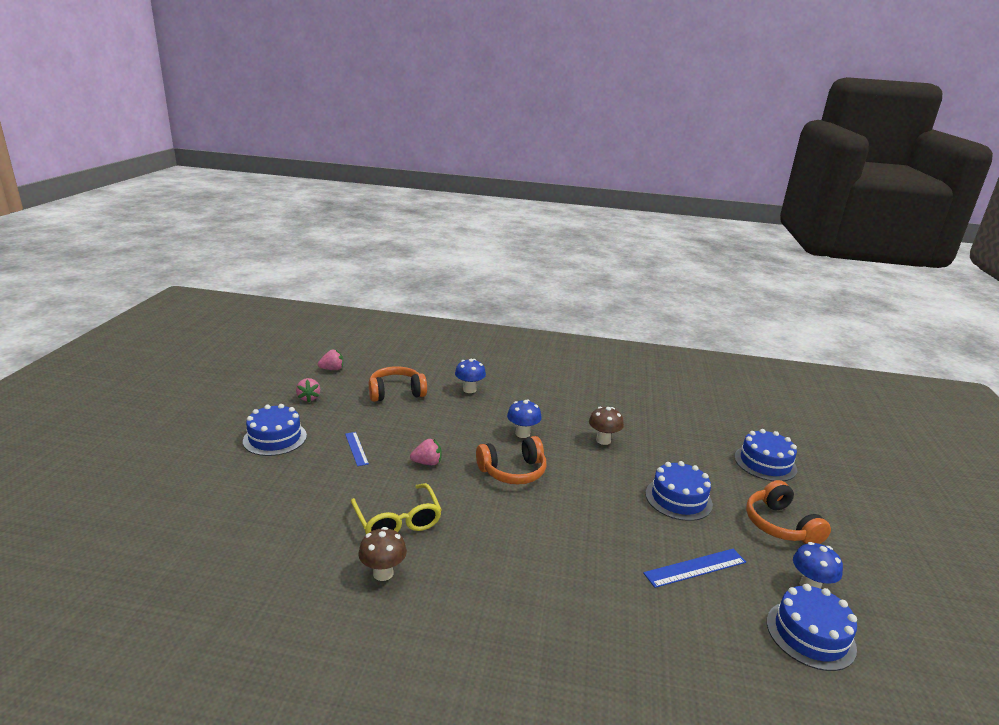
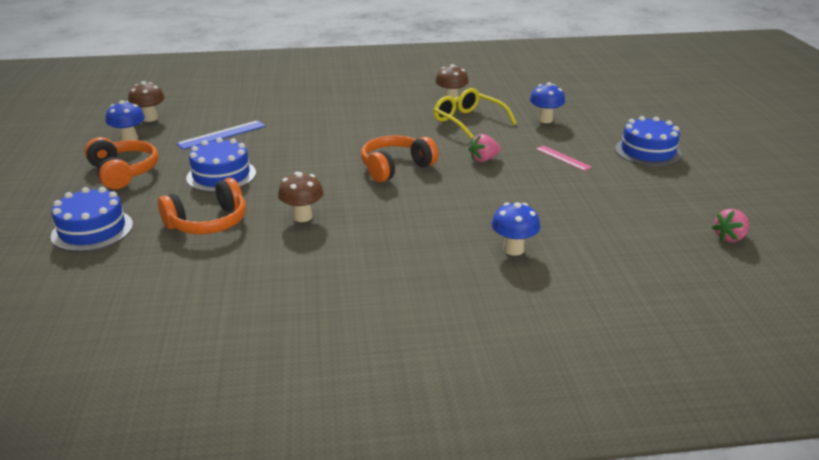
camera: 165 degrees right, 5 degrees up
(309, 398) = (687, 193): pink strawberry -> none
(356, 448) = (563, 158): blue ruler -> pink ruler
(396, 393) = (601, 222): orange headphones -> orange headphones (208, 222)
(522, 433) = (404, 205): blue mushroom -> blue mushroom (545, 120)
(810, 634) = (150, 118): blue cake -> brown mushroom

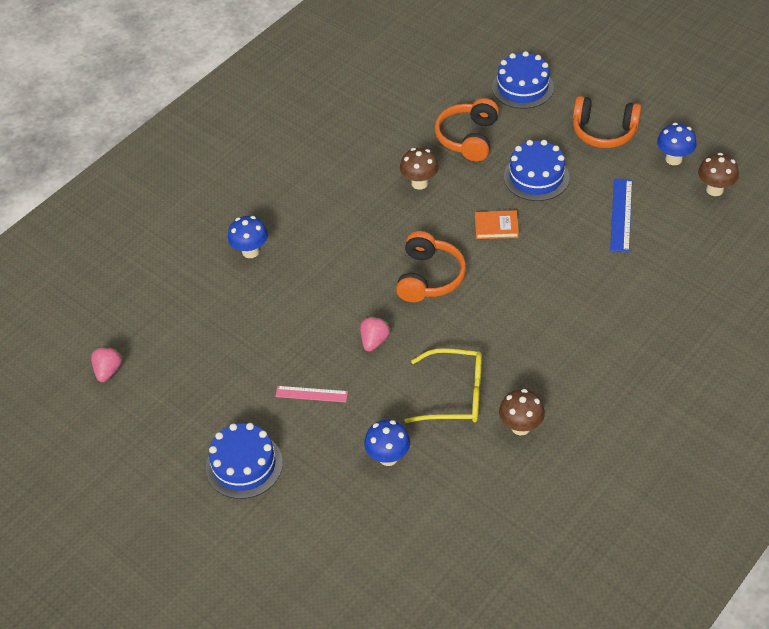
camera: 140 degrees right, 20 degrees up
(303, 167) = (496, 227): none -> orange book

